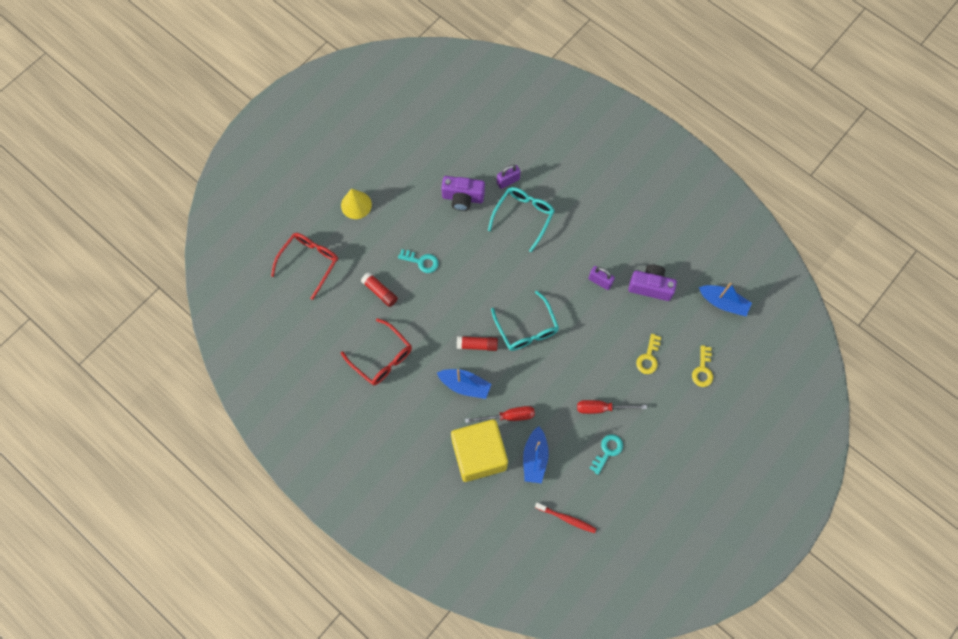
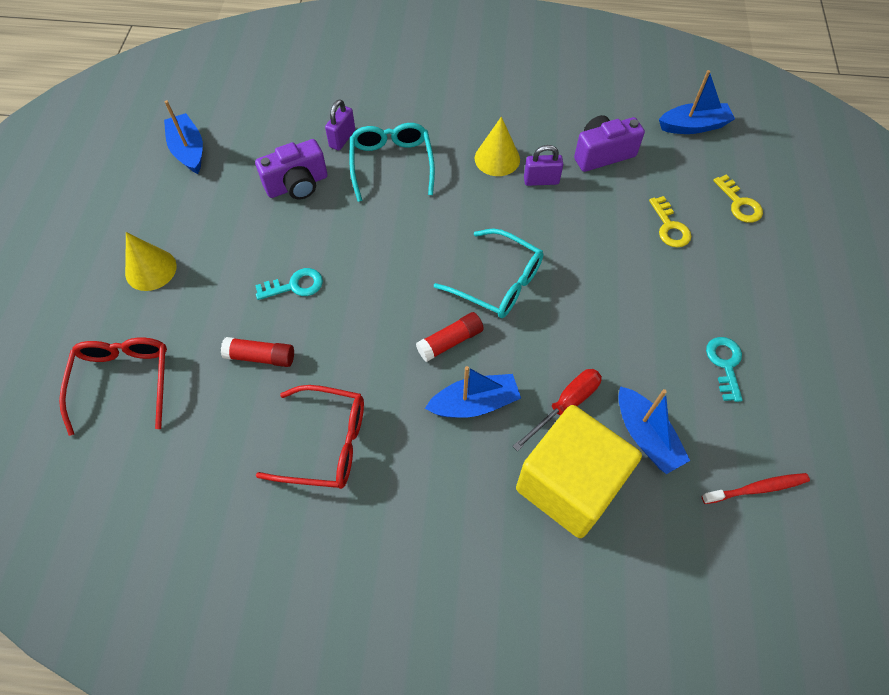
camera: 35 degrees left, 10 degrees down
(418, 137) = (188, 150): none -> blue boat
(586, 250) = (497, 158): none -> yellow cone
(602, 408) = (670, 317): red screwdriver -> none

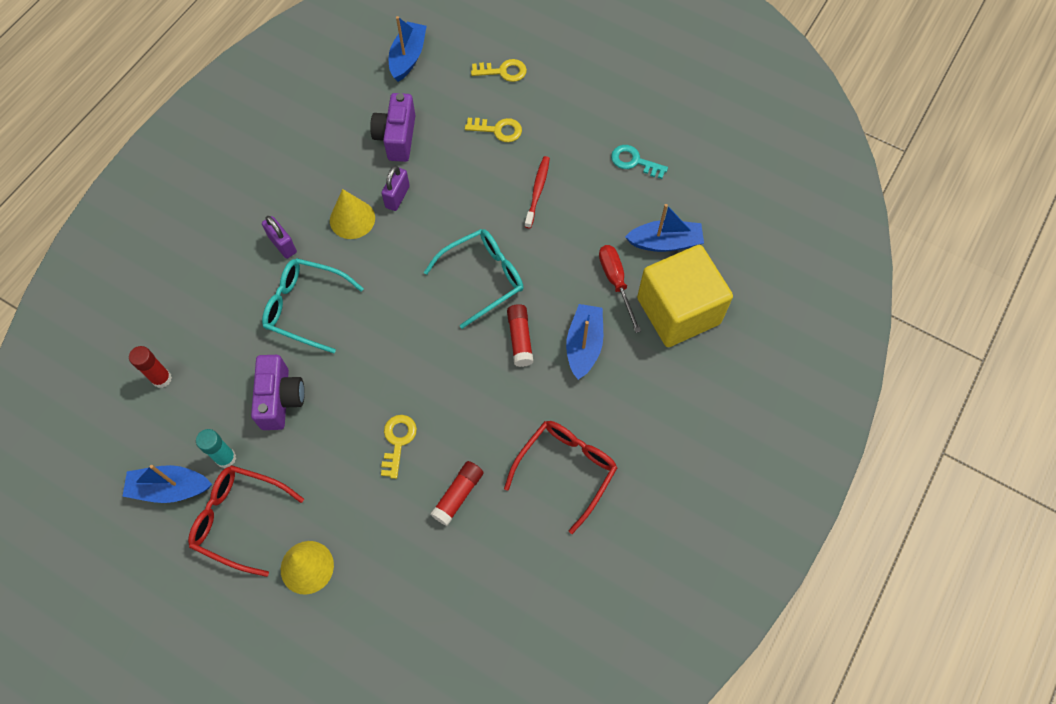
camera: 65 degrees left, 5 degrees up
(124, 382) = (424, 624): red glasses -> red glasses (240, 519)
(228, 173) = (226, 458): none -> turquoise glue stick
(280, 104) = (162, 378): none -> red glue stick
(295, 285) = (398, 441): turquoise key -> yellow key
(342, 139) = (246, 338): purple padlock -> purple padlock (283, 245)
(757, 488) = (733, 196): red toothbrush -> red toothbrush (537, 191)

